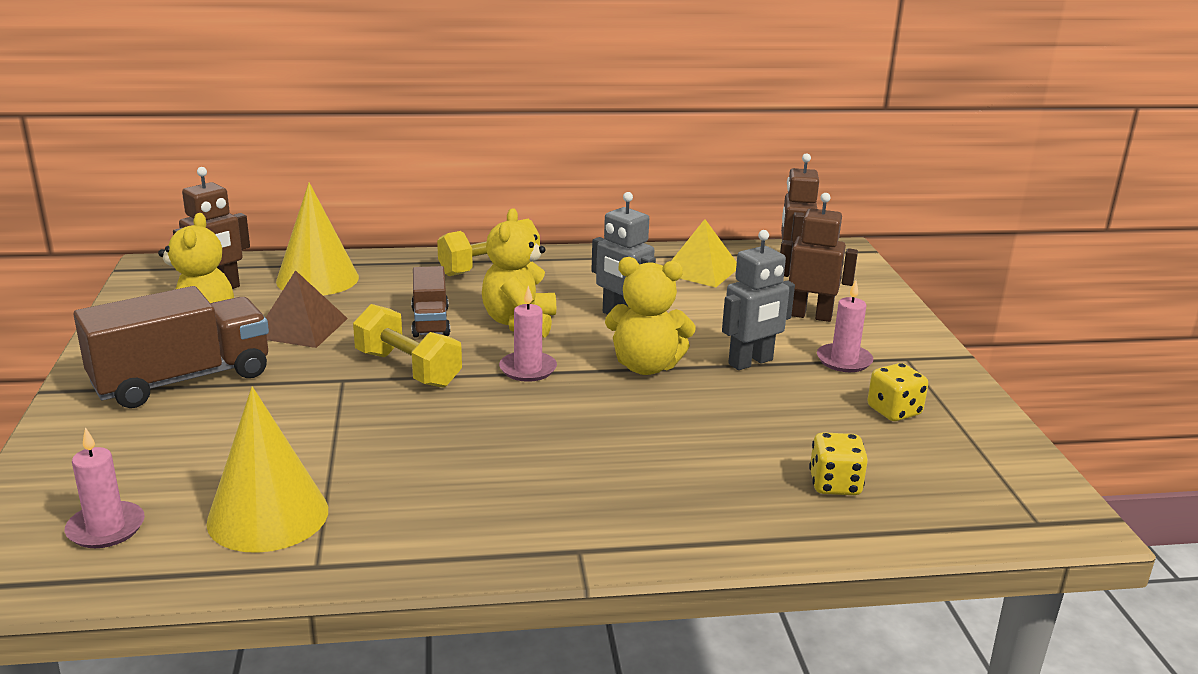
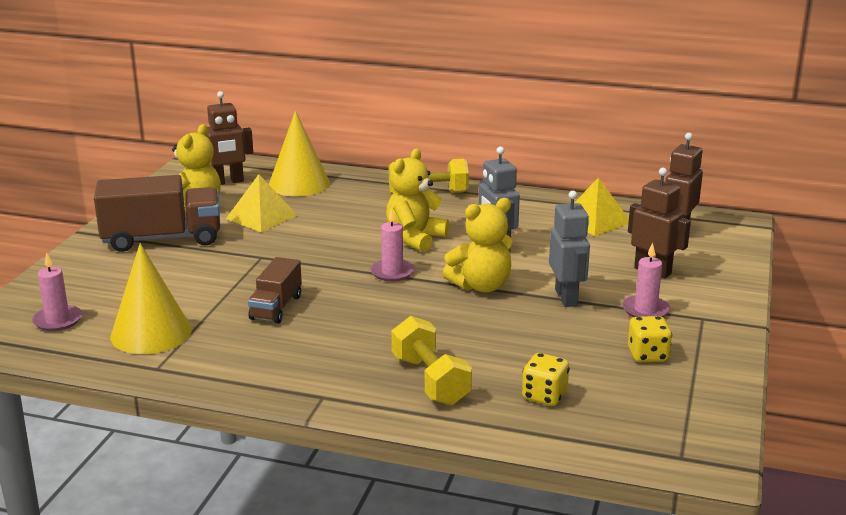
camera: 25 degrees right, 0 degrees up
(301, 328) = (261, 217): brown pyramid -> yellow pyramid
(408, 369) = (309, 257): yellow dumbbell -> yellow dumbbell (430, 380)
(430, 322) = (352, 227): brown truck -> brown truck (276, 307)
(646, 366) = (481, 286): yellow teddy bear -> yellow teddy bear turned 60 degrees counterclockwise
(751, 362) = (566, 297): grey robot -> grey robot turned 90 degrees counterclockwise

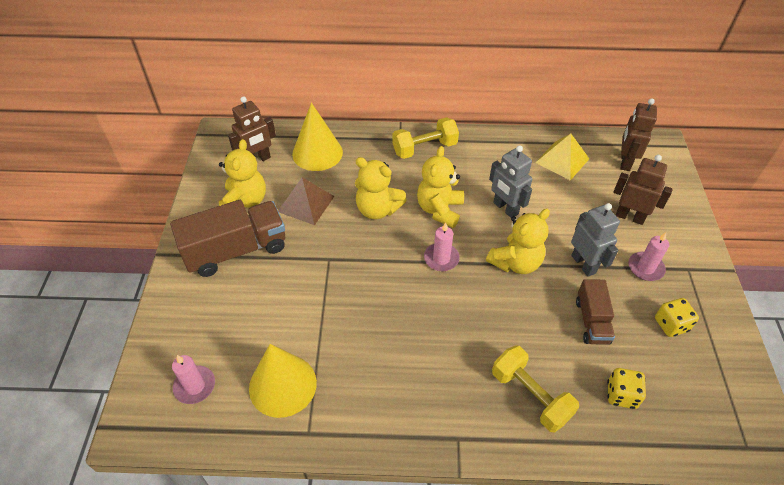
camera: 15 degrees left, 25 degrees up
(261, 217) = (306, 204): yellow pyramid -> brown pyramid
(276, 307) = (370, 326): brown truck -> brown truck (592, 321)
(341, 230) = (377, 209): none -> yellow teddy bear

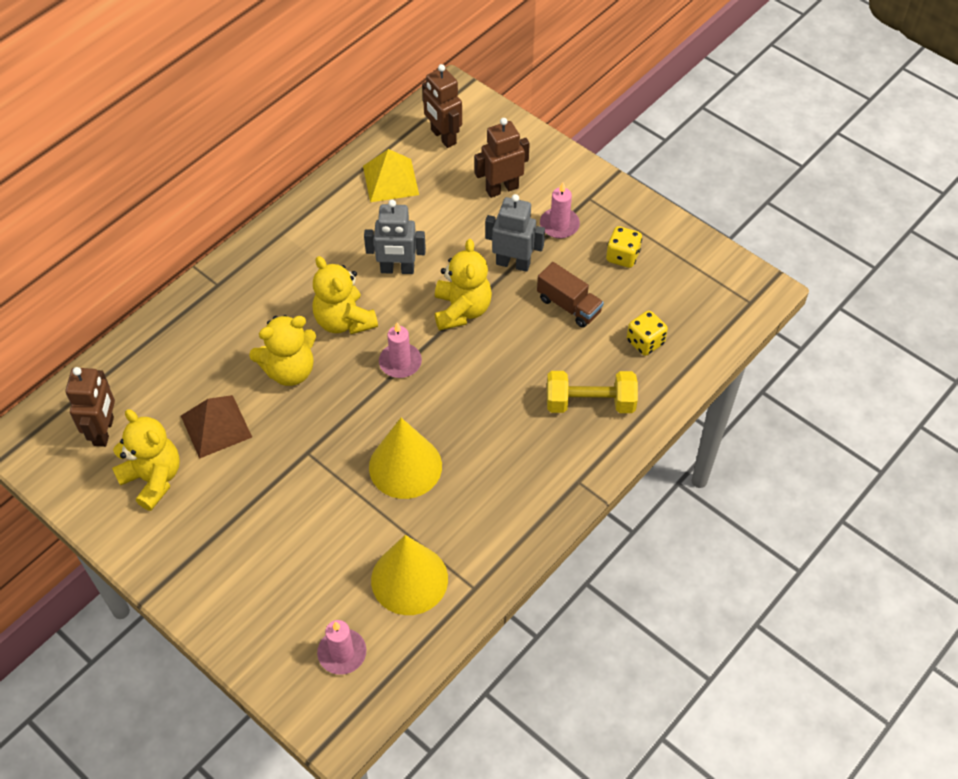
camera: 50 degrees left, 5 degrees up
(236, 250) = (213, 526): brown truck -> none
(317, 153) = (155, 369): yellow cone -> yellow cone (405, 466)
(424, 148) = (254, 274): yellow dumbbell -> none

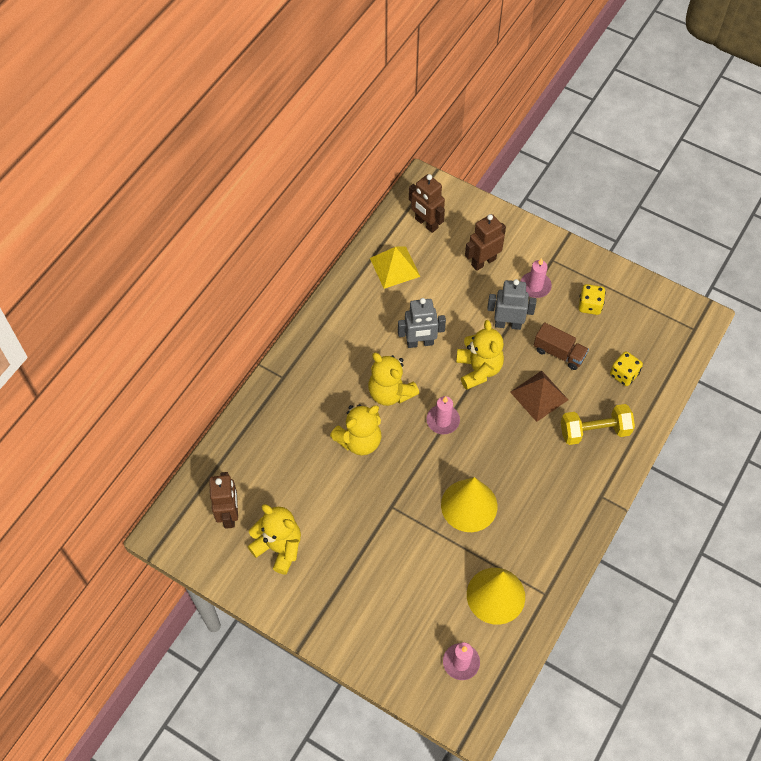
camera: 10 degrees left, 5 degrees up
(216, 426) = (315, 496): brown pyramid -> brown pyramid (539, 395)

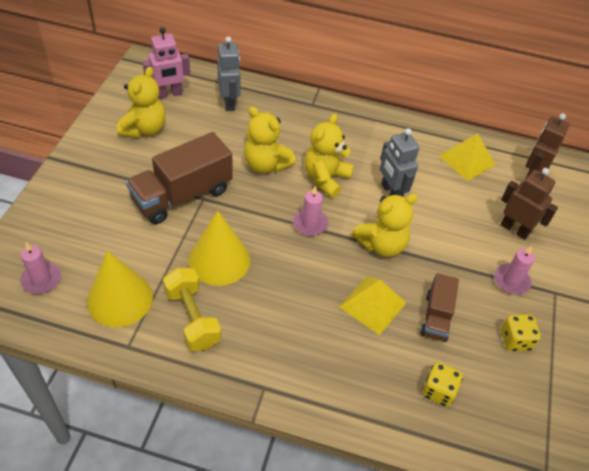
camera: 70 degrees right, 10 degrees down
(229, 514) = (169, 94): brown robot -> pink robot
(383, 524) = (182, 195): none -> brown truck
(508, 324) = (449, 262): grey robot -> grey robot (229, 102)
(539, 395) = (373, 304): brown pyramid -> yellow pyramid
(594, 431) = (348, 368): yellow dumbbell -> yellow dumbbell (192, 318)

